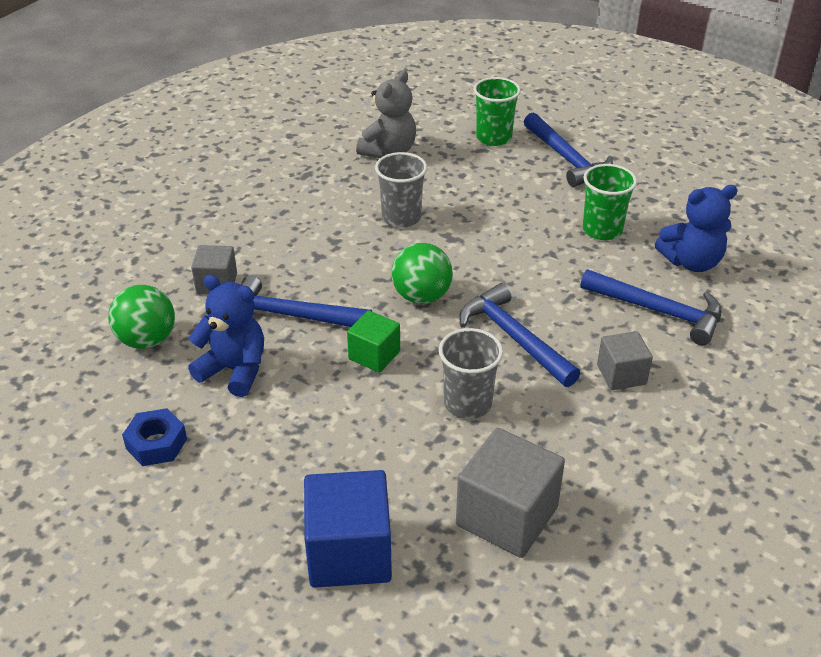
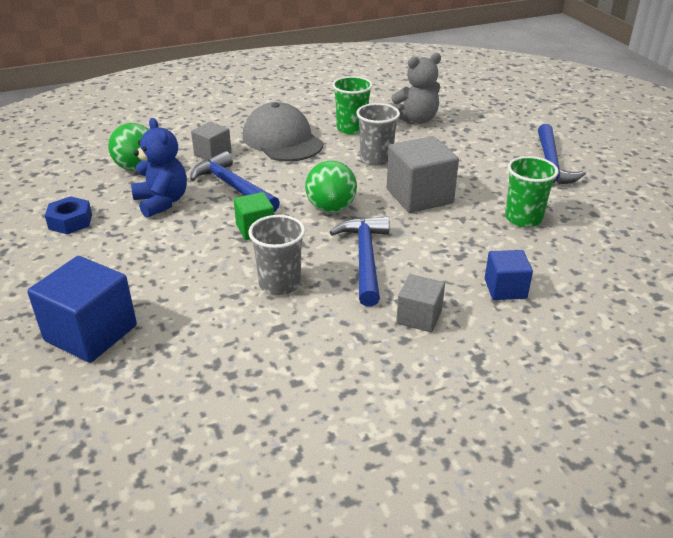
camera: 35 degrees right, 5 degrees down
(275, 233) = (282, 140): none -> grey cap
(494, 138) = (506, 135): green cup -> green cup (351, 128)
(507, 516) = (215, 365): grey cube -> grey cube (419, 196)
(658, 311) = (505, 288): blue hammer -> blue cube
(691, 262) = (578, 267): blue teddy bear -> none

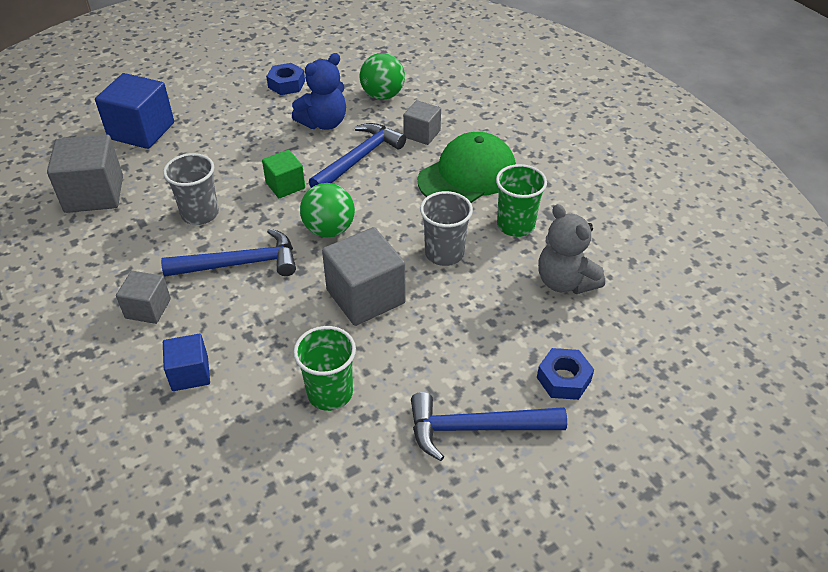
camera: 80 degrees right, 10 degrees up
(207, 370) = (94, 194): none -> grey cube
(282, 140) = (467, 175): grey cap -> green cap
(506, 132) = (563, 379): none -> blue nut

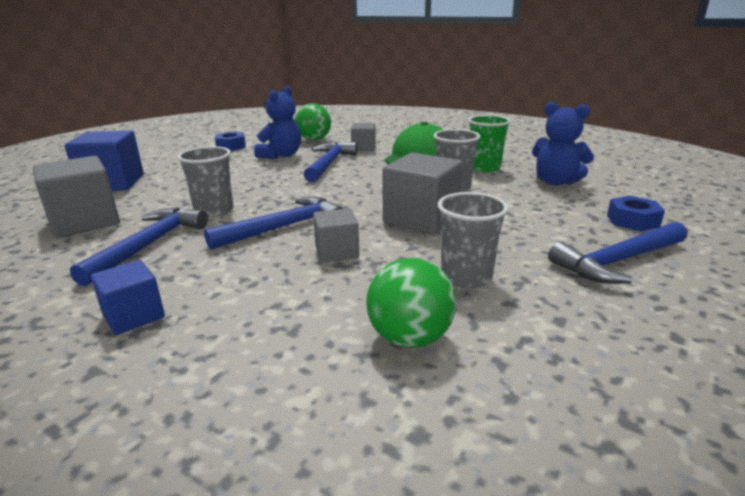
camera: 25 degrees left, 20 degrees down
(124, 250) = (148, 245): none -> blue hammer
(148, 308) = (210, 274): grey cube -> grey cube (337, 252)
(190, 373) = (305, 304): blue cube -> blue cube (134, 316)
(285, 185) = (281, 184): green cube -> none
(329, 230) = (345, 196): green ball -> green ball (410, 338)
(330, 393) = (466, 277): green cup -> grey cup
(565, 282) = (556, 182): grey teddy bear -> blue teddy bear

